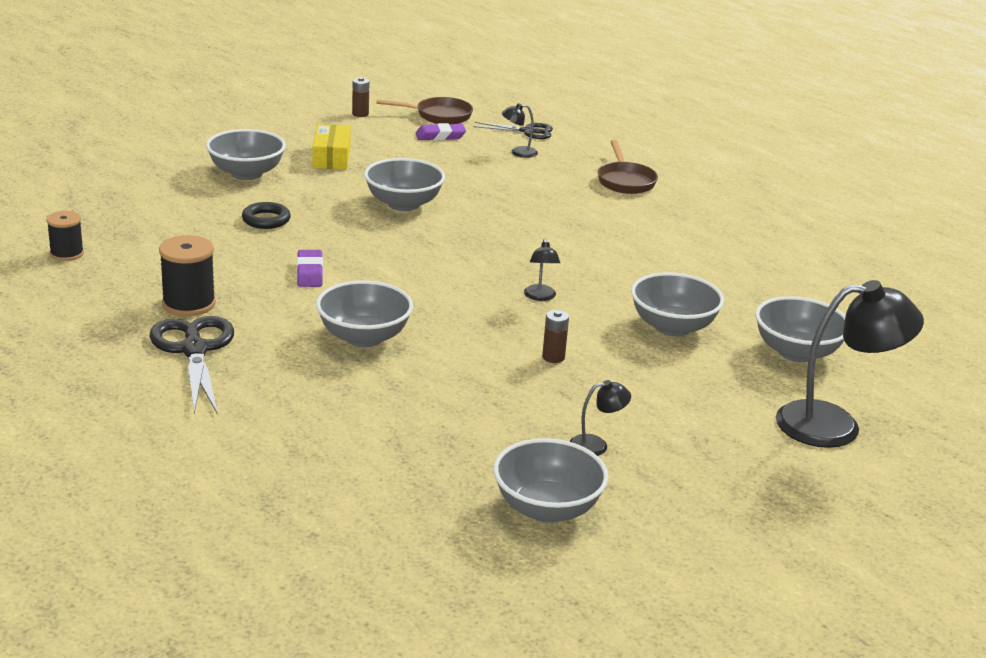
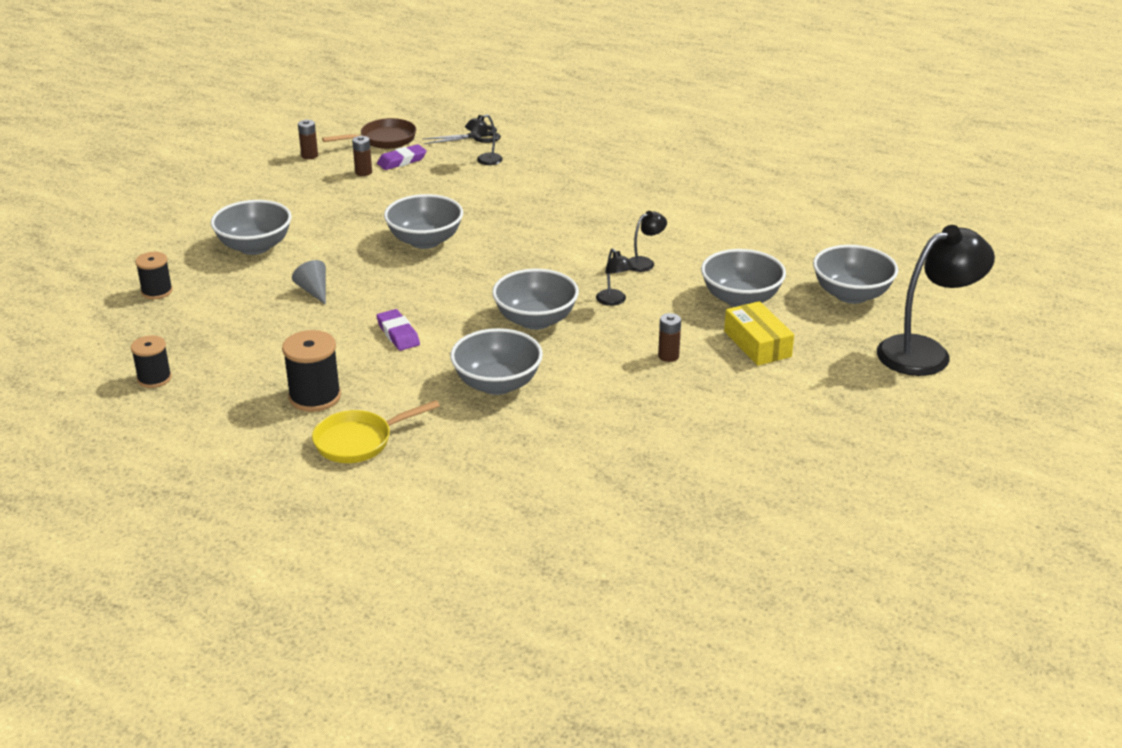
camera: 20 degrees left, 5 degrees up
(131, 188) = (157, 291): none -> black spool
(194, 350) = (359, 441): black scissors -> yellow pan
(266, 220) = (314, 291): black ring -> grey cone
(331, 157) = (320, 208): yellow box -> yellow box (757, 344)
(397, 137) = (363, 172): none -> brown battery
(547, 508) = (768, 496): grey bowl -> grey bowl (535, 320)
(596, 445) = (763, 427): black lamp -> black lamp (645, 263)
(625, 181) = (597, 166): brown pan -> none

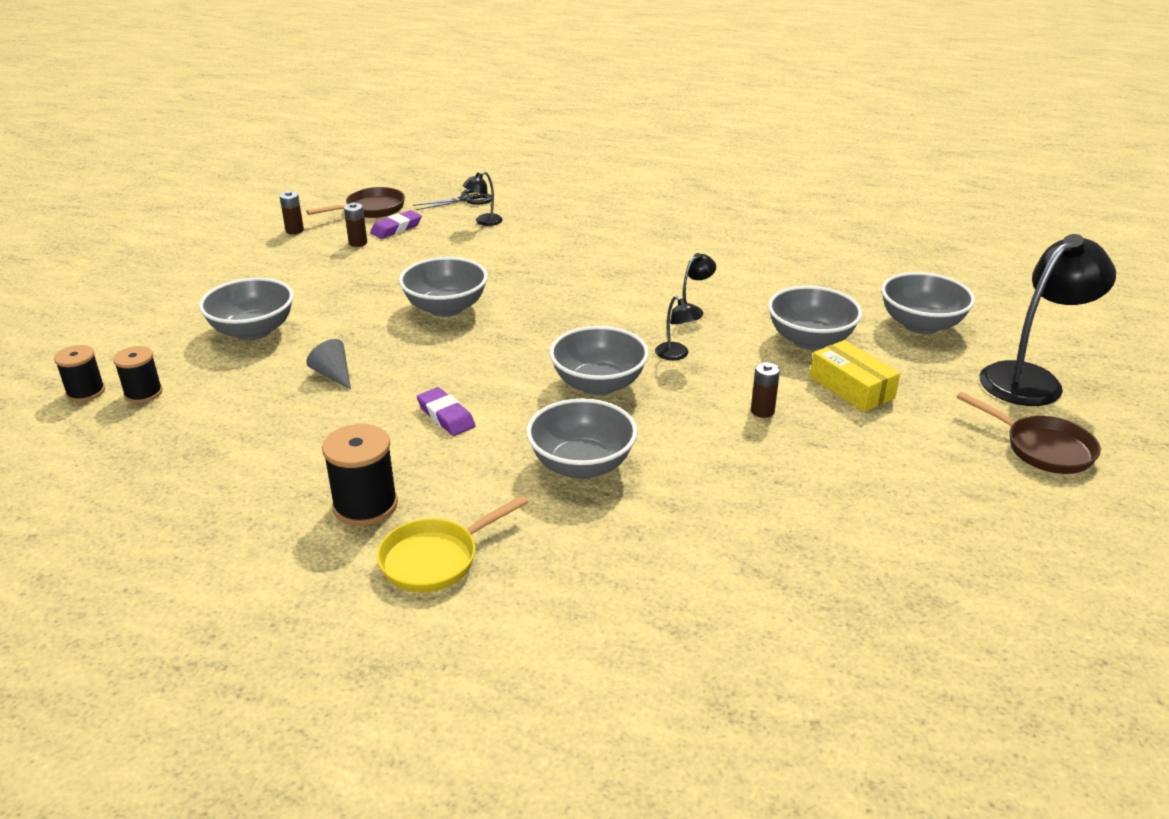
camera: 10 degrees left, 0 degrees up
(154, 378) = (155, 503): black spool -> black spool (86, 392)
(899, 411) = (1042, 448): none -> brown pan

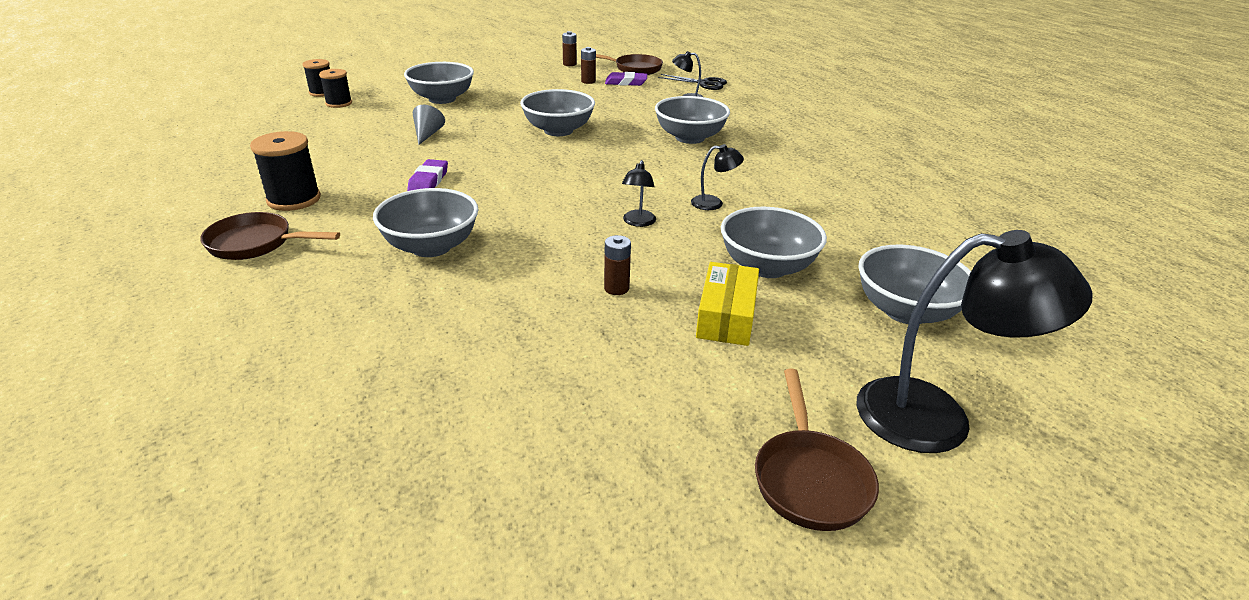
camera: 45 degrees right, 0 degrees up
(436, 559) = (256, 244): yellow pan -> brown pan
(598, 384) = (547, 211): grey bowl -> grey bowl (689, 138)

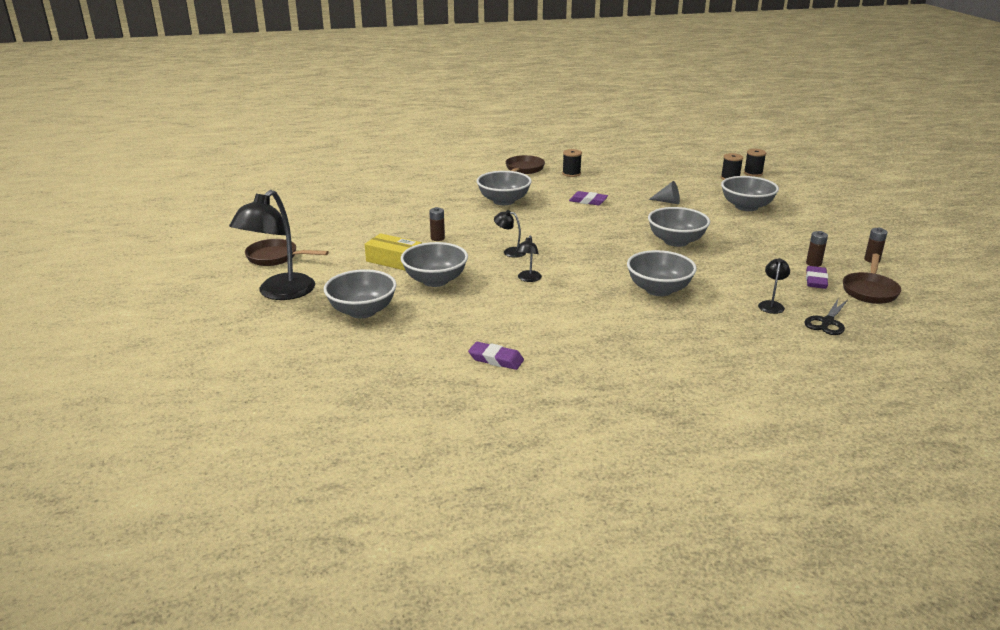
camera: 105 degrees right, 5 degrees down
(294, 199) = (571, 174): black spool -> black spool, size x0.66
(912, 205) = (496, 359): none -> purple eraser

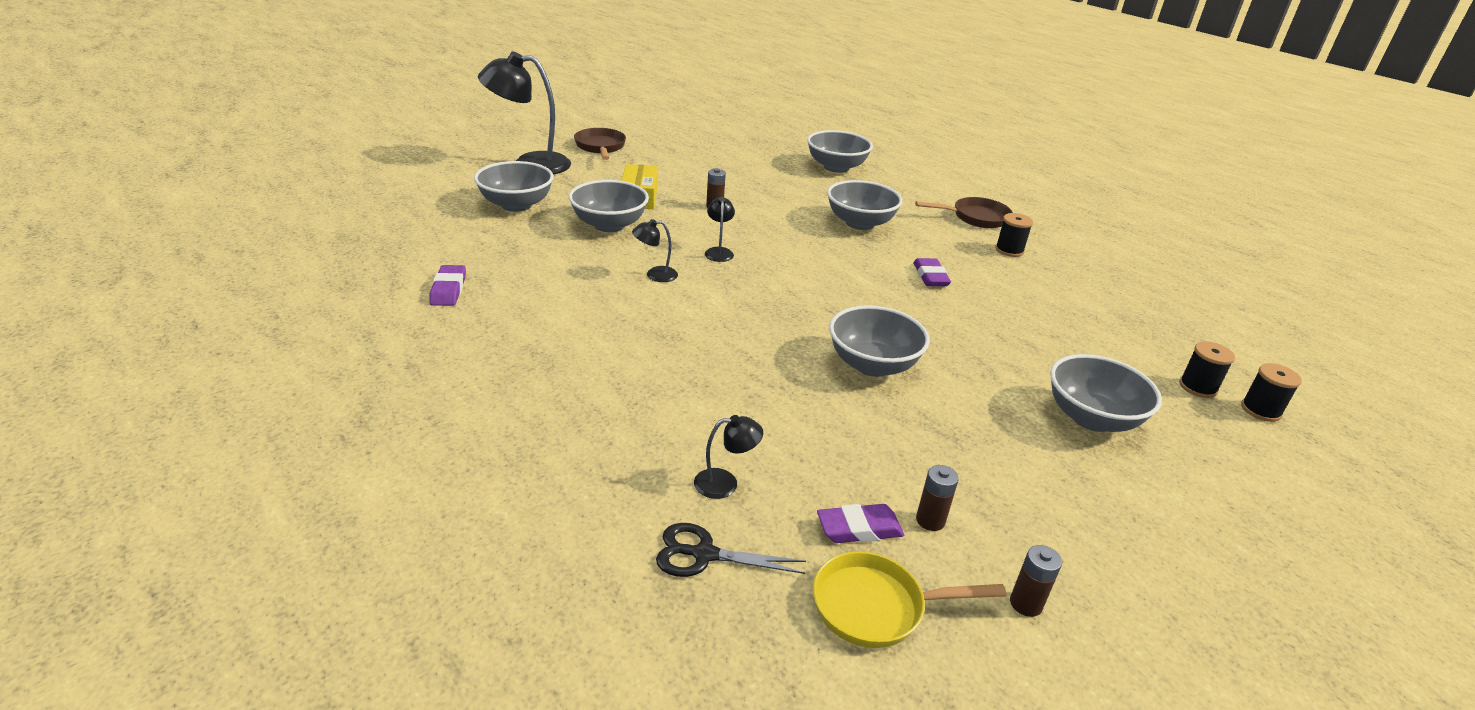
camera: 60 degrees right, 5 degrees up
(658, 289) = (698, 371): grey bowl -> grey bowl (836, 167)
(668, 202) = (1012, 339): grey cone -> none
(870, 290) = (876, 607): brown pan -> yellow pan

